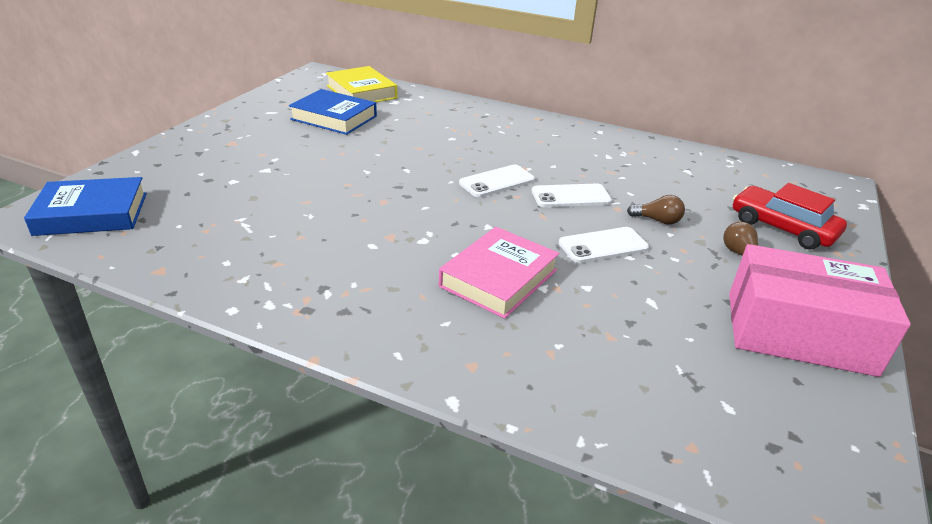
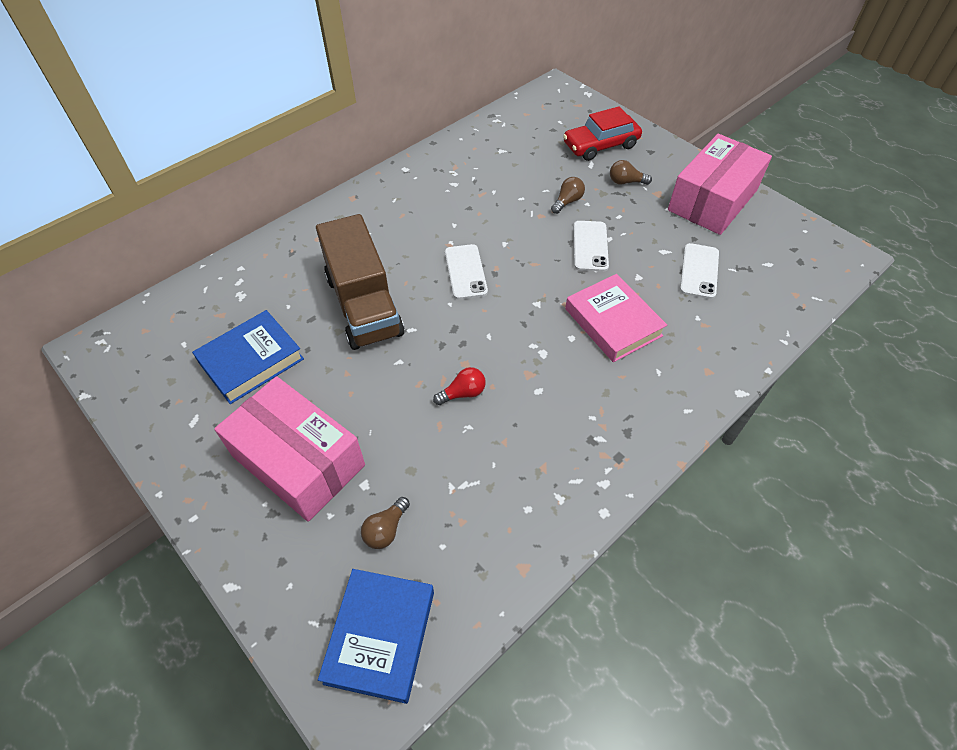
camera: 65 degrees left, 20 degrees up
(191, 197) = (386, 529): none -> brown light bulb
(248, 152) = (298, 461): none -> pink box
(347, 206) = (463, 393): none -> red light bulb
(361, 92) = (190, 317): yellow book -> none
(419, 145) = (364, 305): none -> brown truck
(571, 196) = (512, 235): white phone -> white phone (699, 271)

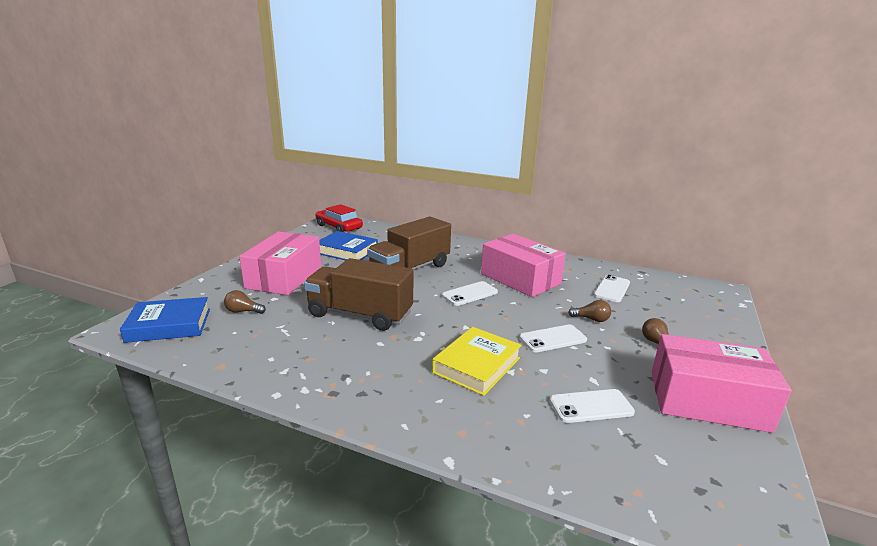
camera: 65 degrees right, 30 degrees down
(452, 213) = (520, 278): none -> pink box
(463, 393) = (360, 314): red light bulb -> brown truck
(515, 156) = (612, 289): none -> white phone
(600, 145) = (685, 322): red car -> red car (339, 227)
(613, 322) = (476, 365): pink book -> yellow book

